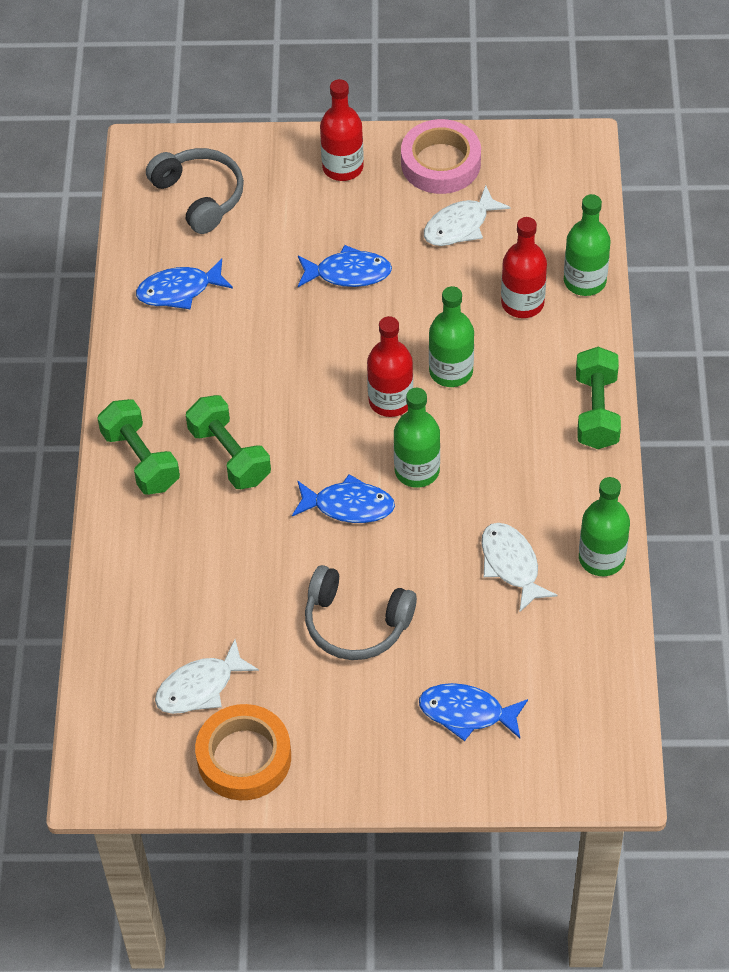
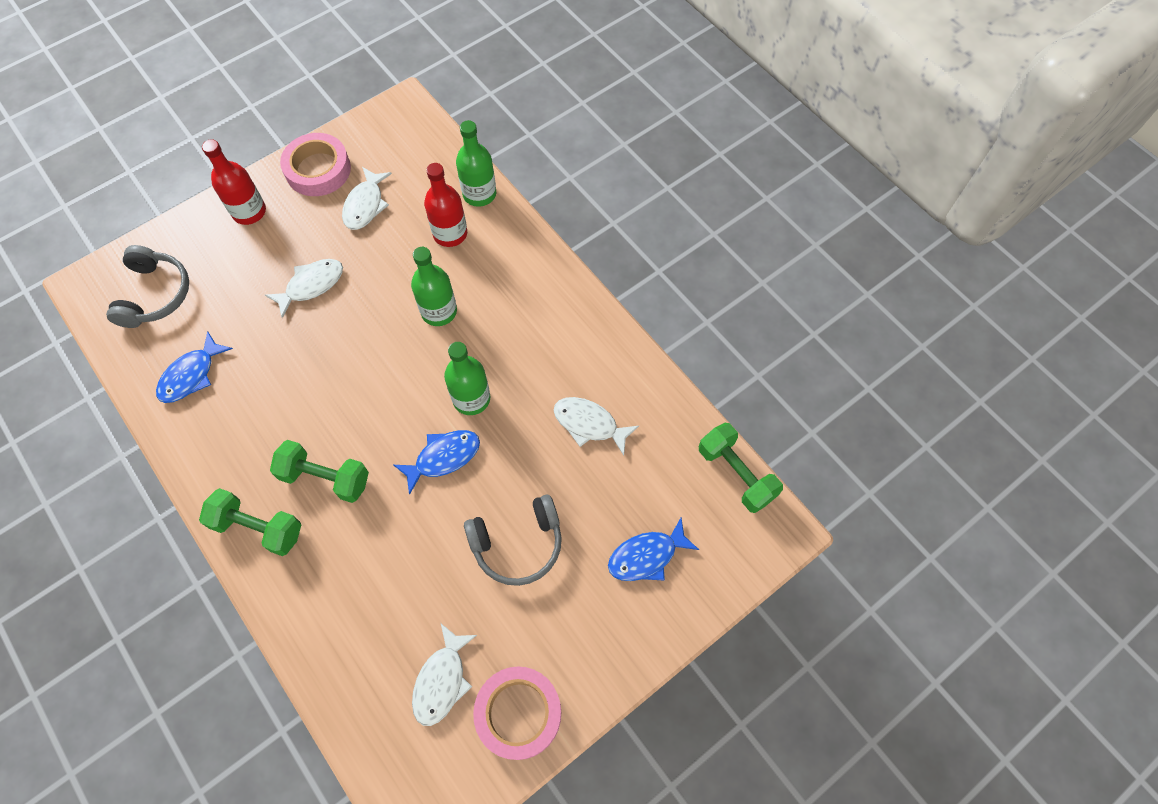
camera: 40 degrees left, 10 degrees up
(199, 196) = (155, 294): grey headphones -> grey headphones turned 75 degrees clockwise
(244, 757) = (518, 713): orange tape -> pink tape
(348, 273) = (311, 285): blue fish -> white fish
(390, 401) = (413, 359): red bottle -> none
(596, 411) = (558, 278): green dumbbell -> green dumbbell (736, 474)
(601, 558) = (643, 378): green bottle -> none

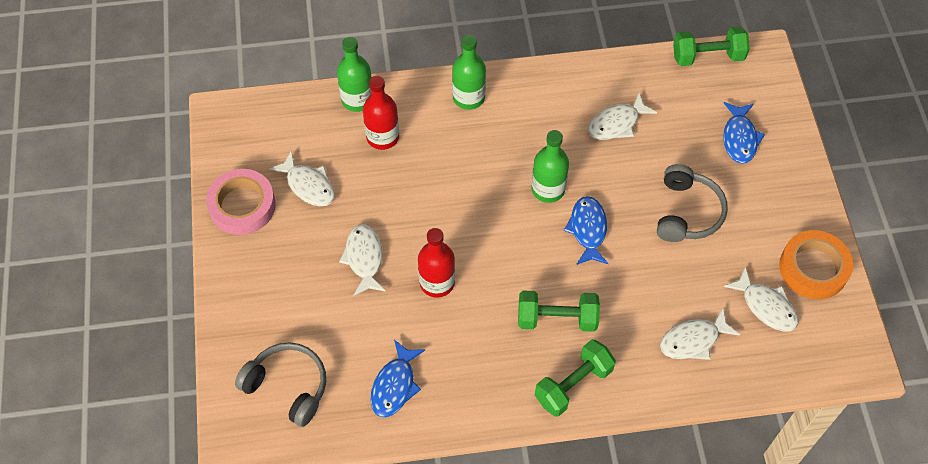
camera: 60 degrees left, 5 degrees down
(191, 375) = (395, 385): blue fish -> blue fish turned 45 degrees clockwise
(249, 212) = (249, 277): red bottle -> red bottle (437, 282)
(325, 478) = (557, 319): green dumbbell -> green dumbbell turned 45 degrees clockwise
(362, 621) = (693, 340): none -> white fish
(439, 311) = (453, 177): green bottle -> green bottle (468, 97)
(518, 713) = (813, 268): pink tape -> orange tape

